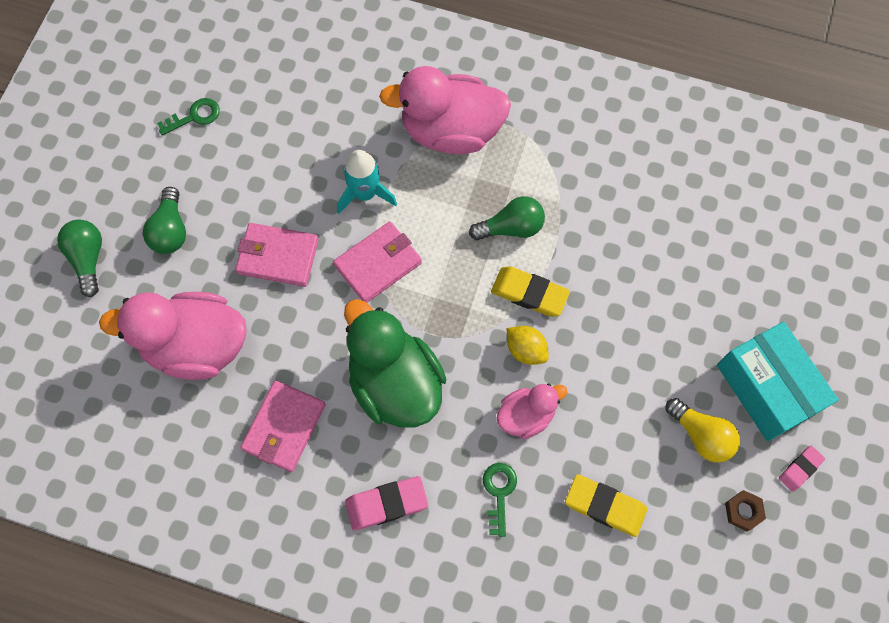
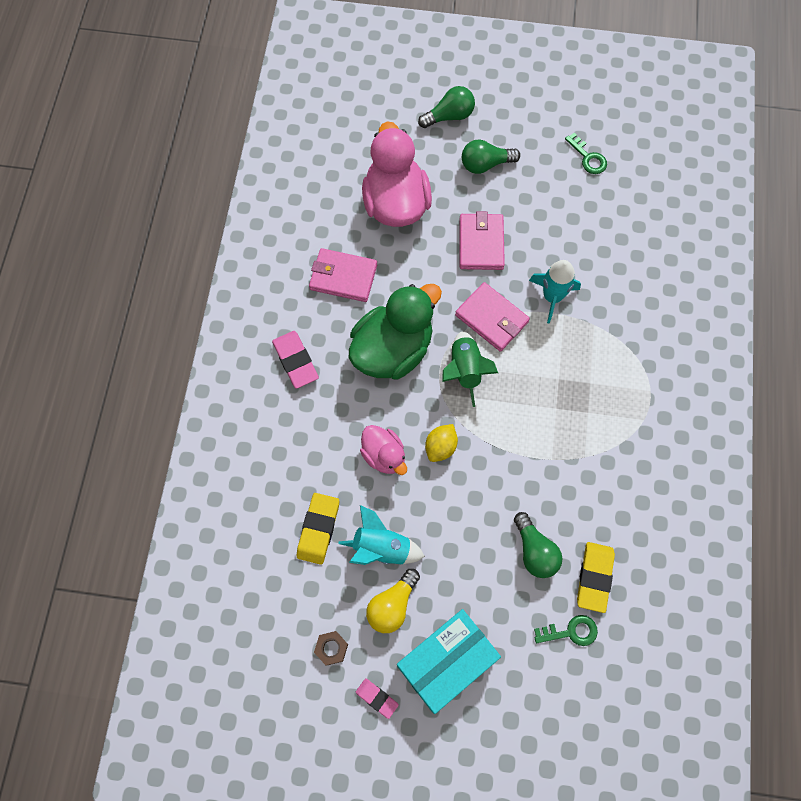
camera: 80 degrees right, 0 degrees up
(437, 306) = (465, 370): none -> green rocket
(451, 131) = (629, 354): pink duck -> none
(499, 493) = (316, 443): green key -> green key (570, 631)
(511, 227) = (550, 419): green light bulb -> green light bulb (535, 551)
(529, 293) = (492, 443): yellow eraser -> yellow eraser (594, 577)
(635, 436) = (381, 547): none -> turquoise rocket

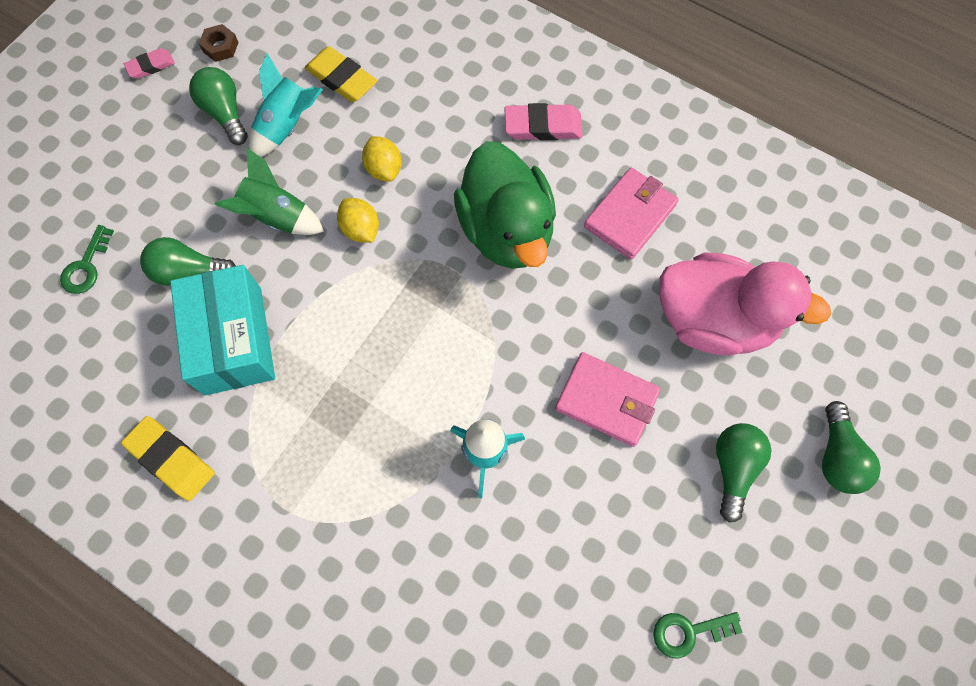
camera: 115 degrees right, 0 degrees up
(384, 455) = (384, 169): pink duck -> yellow lemon
(392, 605) = (225, 113): yellow light bulb -> green light bulb
(446, 662) = (140, 137): turquoise box -> turquoise box (233, 340)
(465, 370) = (439, 298): green rocket -> green rocket (276, 216)
(491, 318) = (492, 361): pink wallet -> none
(594, 577) = (122, 319): yellow eraser -> yellow eraser (171, 459)

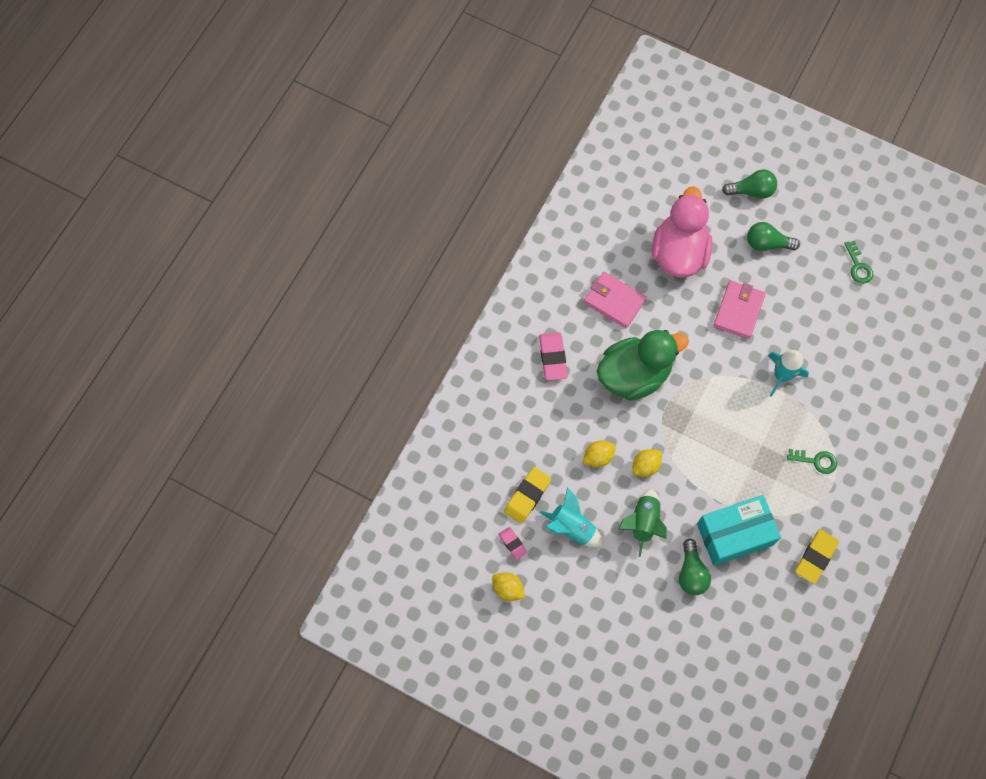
camera: 95 degrees left, 0 degrees up
(86, 266) = (697, 643): green key -> green key (816, 461)
(151, 66) = (530, 637): pink eraser -> pink eraser (512, 543)
(220, 47) = (508, 589): brown nut -> yellow lemon
(225, 113) = (565, 574): green light bulb -> none

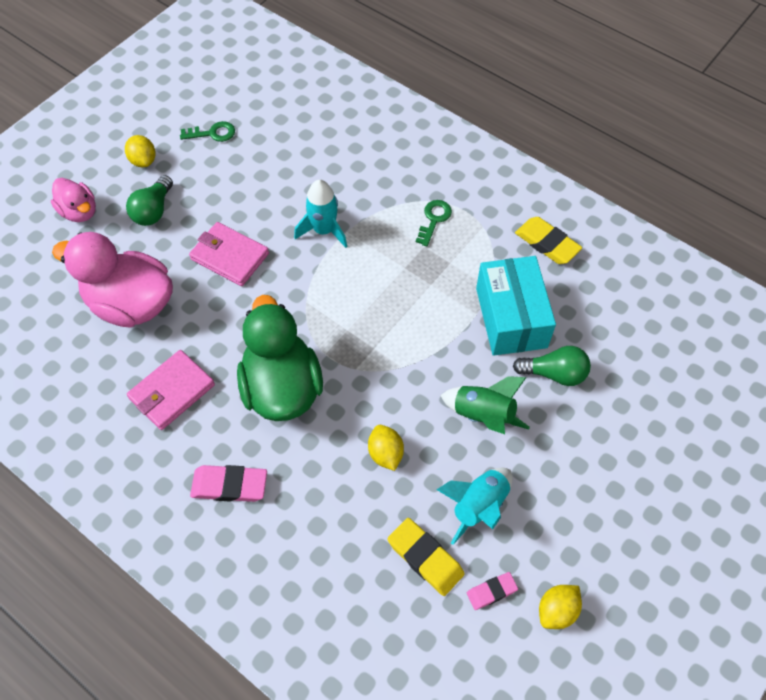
camera: 80 degrees left, 10 degrees down
(645, 466) = (408, 398): yellow lemon -> yellow lemon (143, 161)
(751, 191) = (79, 212): green light bulb -> pink duck

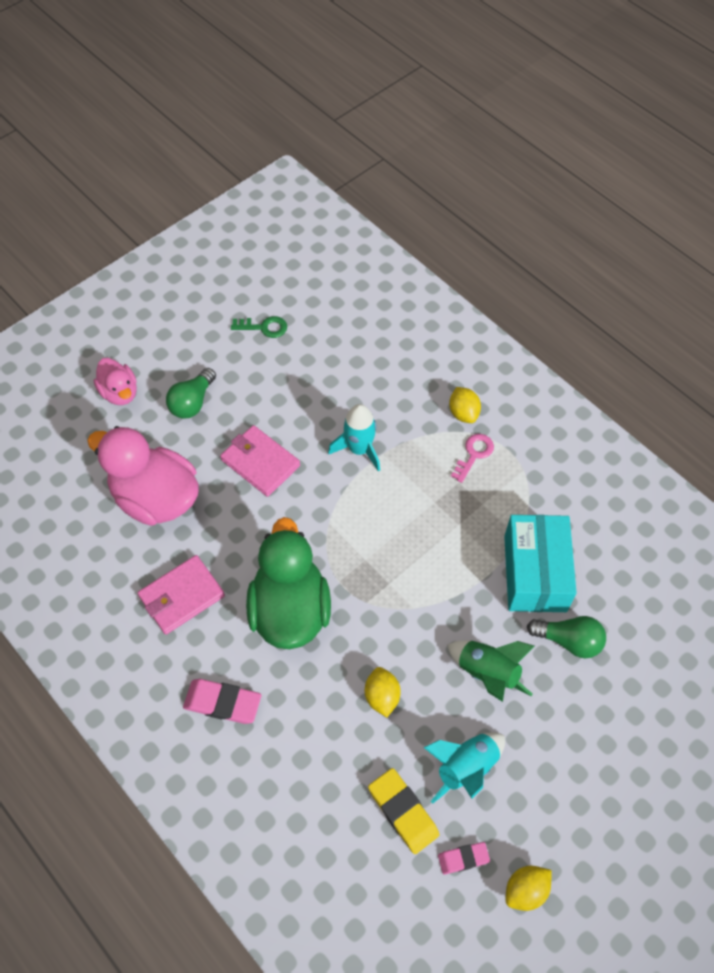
camera: 10 degrees right, 0 degrees up
(143, 161) = (190, 347): yellow lemon -> yellow lemon (463, 413)
(434, 220) = (474, 454): green key -> pink key
(547, 243) = (587, 498): yellow eraser -> none

